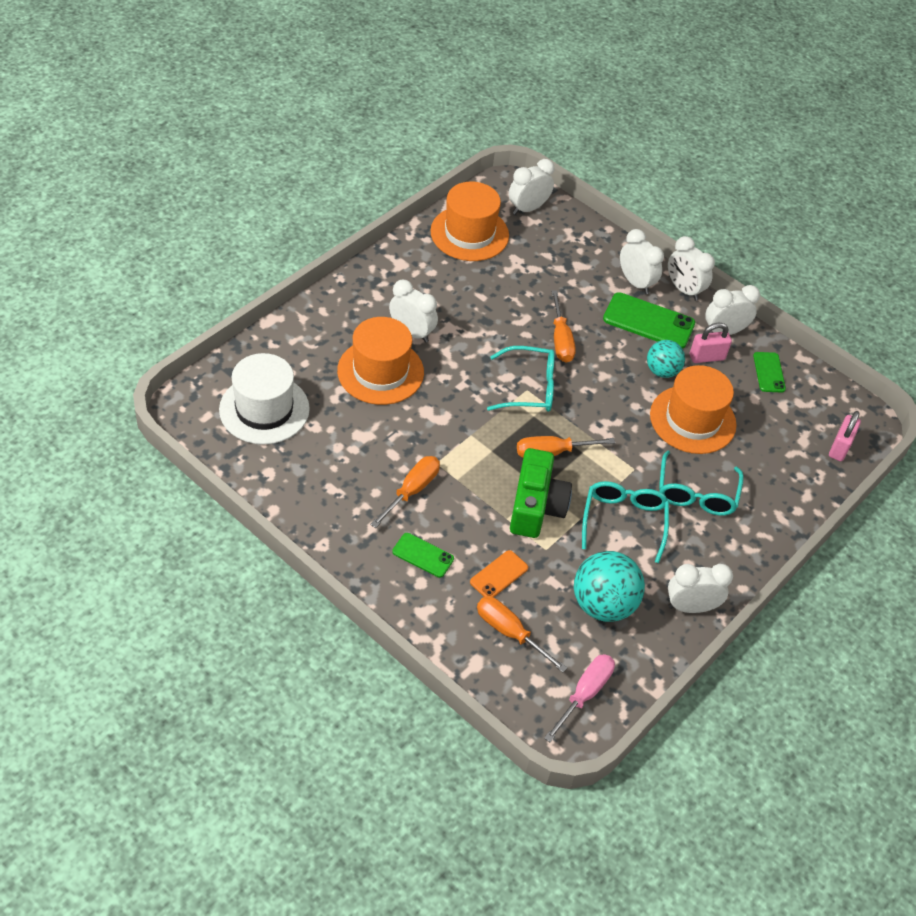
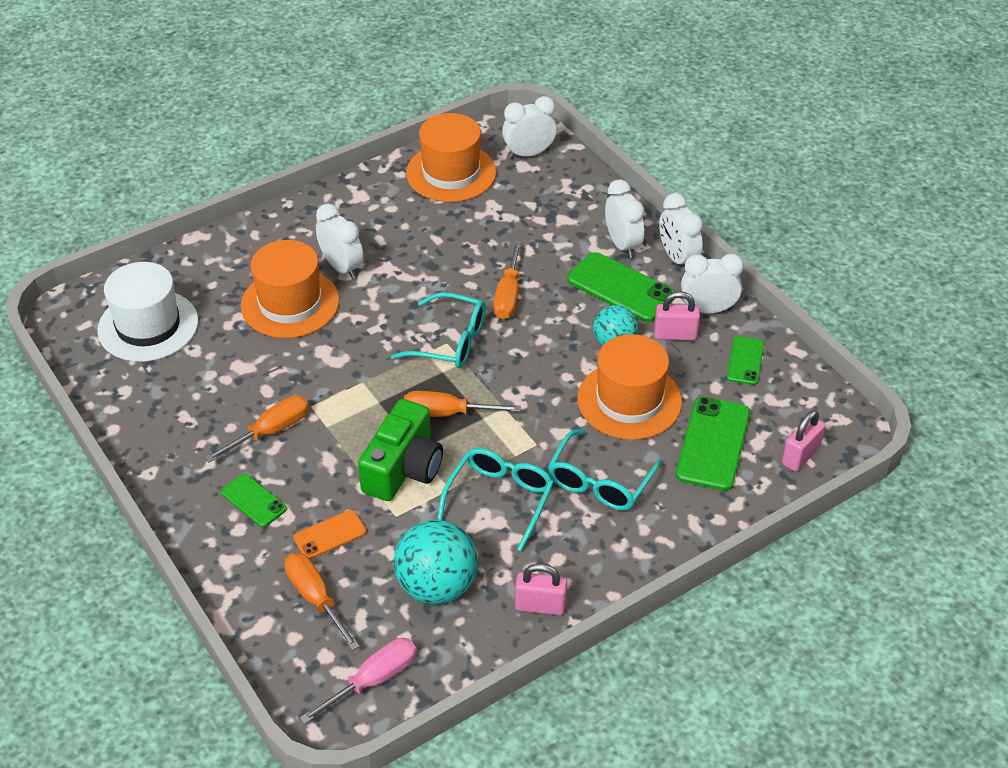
camera: 20 degrees right, 5 degrees down
(690, 607) = (540, 606): white clock -> pink padlock
(770, 447) = (713, 444): none -> green phone

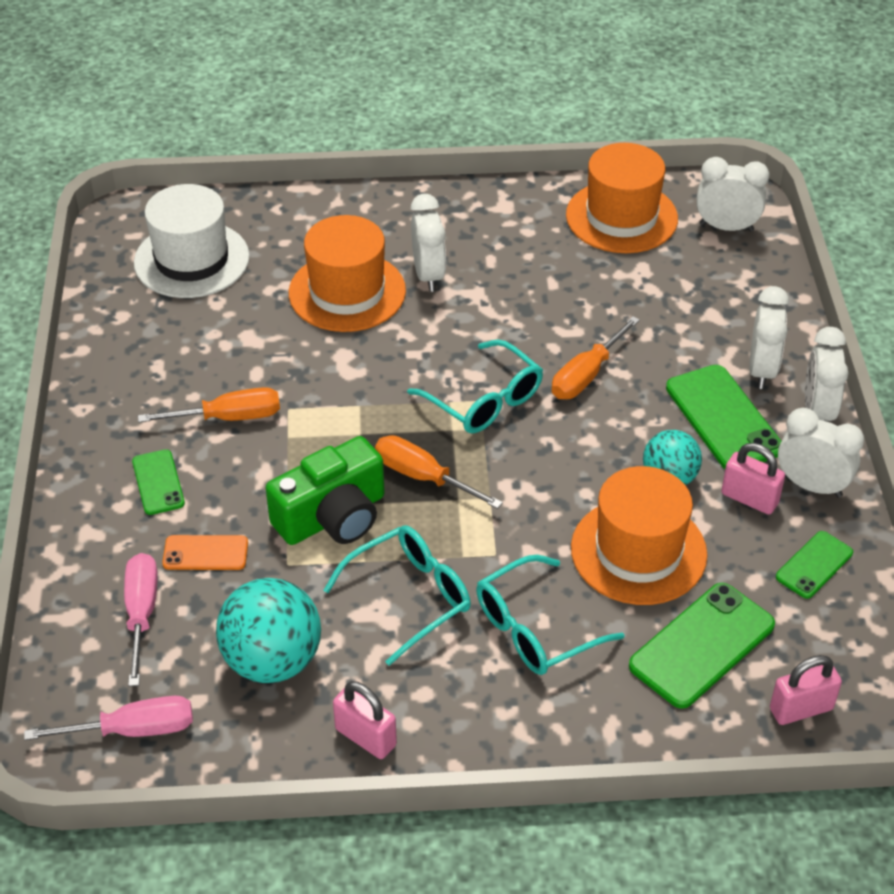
camera: 30 degrees right, 0 degrees up
(316, 599) = (141, 614): orange screwdriver -> pink screwdriver

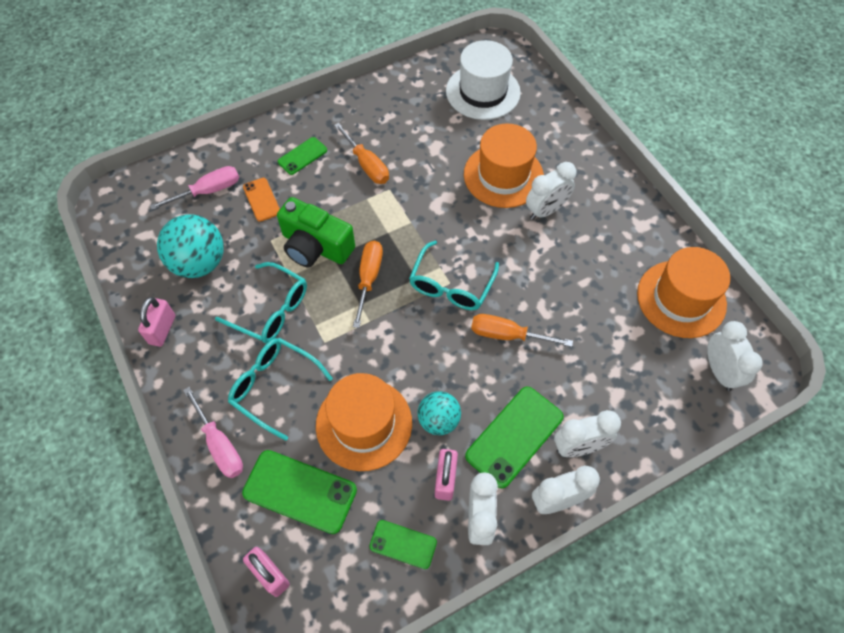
camera: 65 degrees right, 15 degrees up
(132, 730) = (132, 222): pink screwdriver -> pink screwdriver (219, 444)

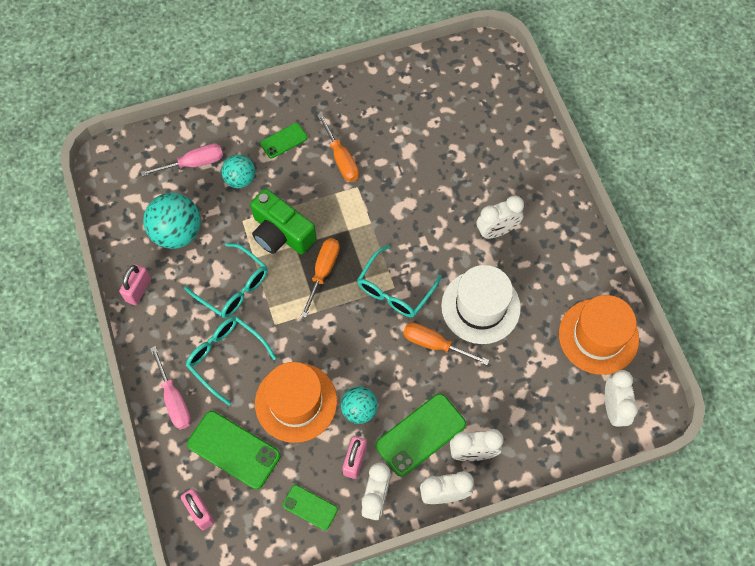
camera: 10 degrees right, 5 degrees up
(261, 199) = (240, 179): orange phone -> turquoise ball
(483, 92) = (465, 98): white hat -> white hat (480, 307)
(503, 175) = (465, 189): orange hat -> none

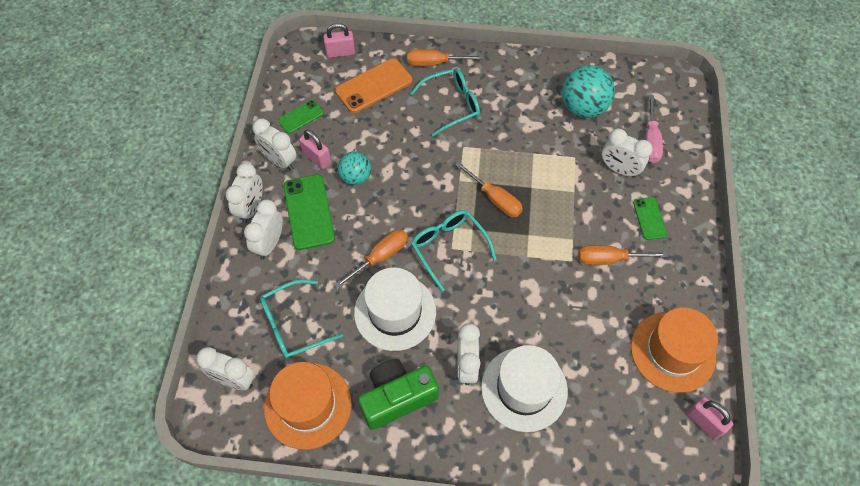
camera: 115 degrees right, 5 degrees down
(138, 290) = (540, 68): pink padlock -> pink padlock (704, 422)
(174, 399) = (435, 63): pink screwdriver -> orange screwdriver
(233, 287) = (512, 129): turquoise glasses -> turquoise glasses (294, 324)
(234, 450) = (374, 86): green phone -> orange phone
(240, 179) = (619, 169): turquoise ball -> white clock
(281, 233) = (548, 181): green camera -> green camera (397, 397)
(296, 402) = (388, 137): orange hat -> orange hat (672, 351)
(492, 182) = (524, 389): none -> white hat

